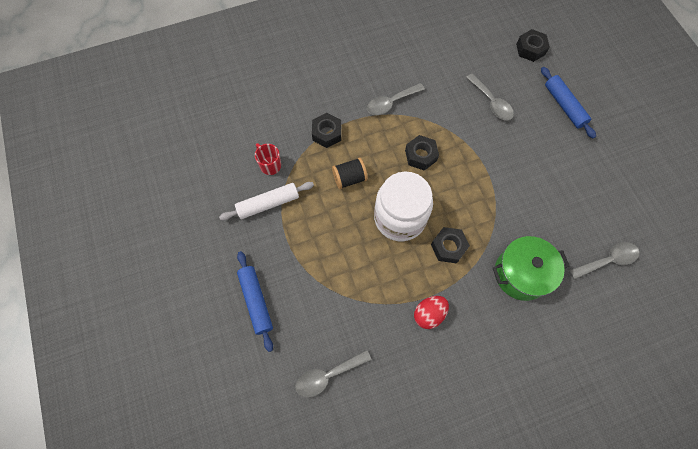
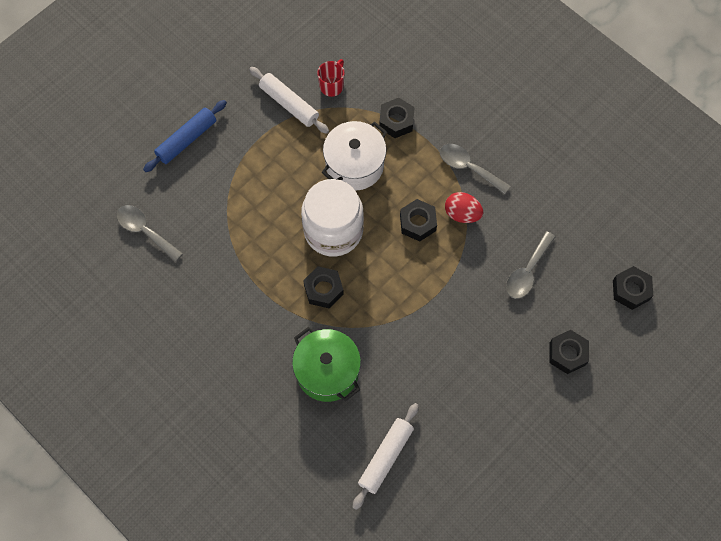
camera: 65 degrees right, 0 degrees up
(349, 178) = (354, 165): black spool -> white pot
(429, 314) = (243, 297): red egg -> red egg (462, 214)
(564, 106) = (567, 354): blue rolling pin -> black nut
(607, 260) = (386, 457): grey spoon -> white rolling pin

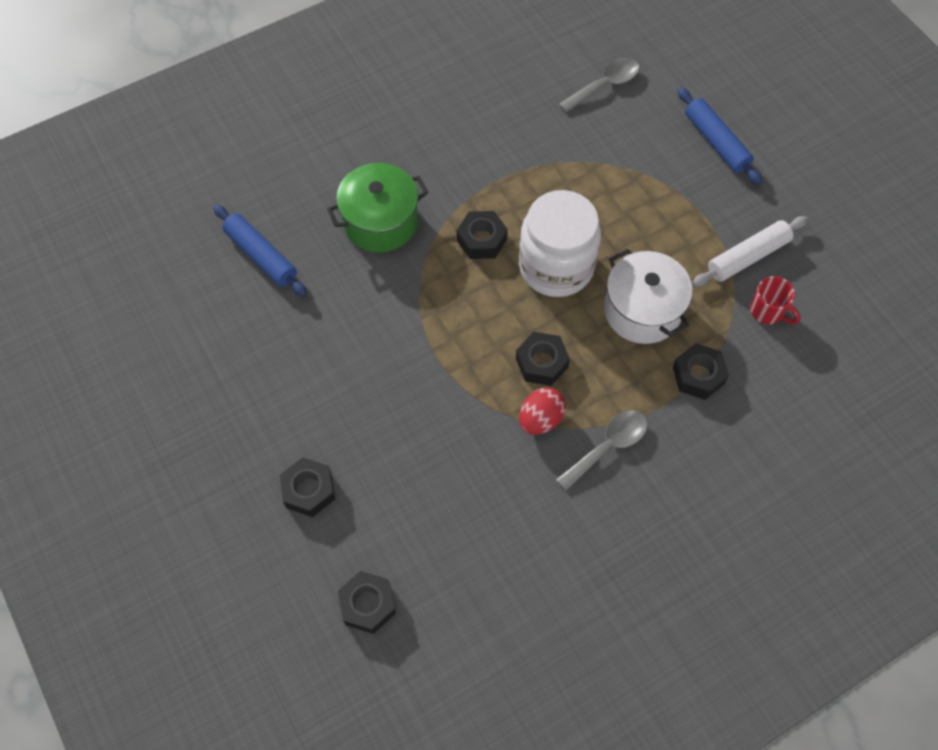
camera: 105 degrees right, 5 degrees down
(386, 457) = (261, 256): white rolling pin -> blue rolling pin
(527, 272) = (435, 476): grey spoon -> none

